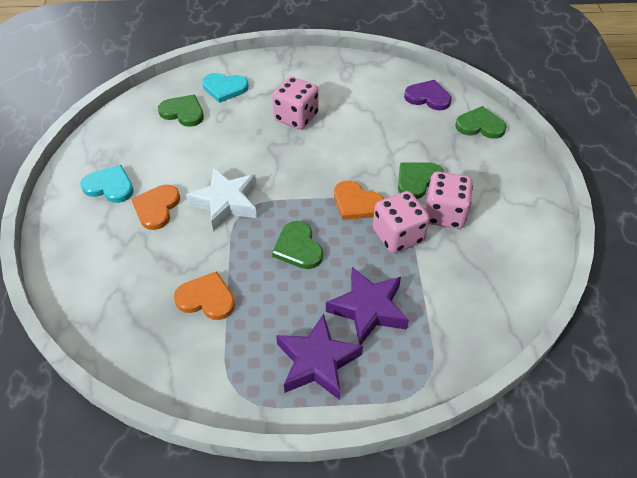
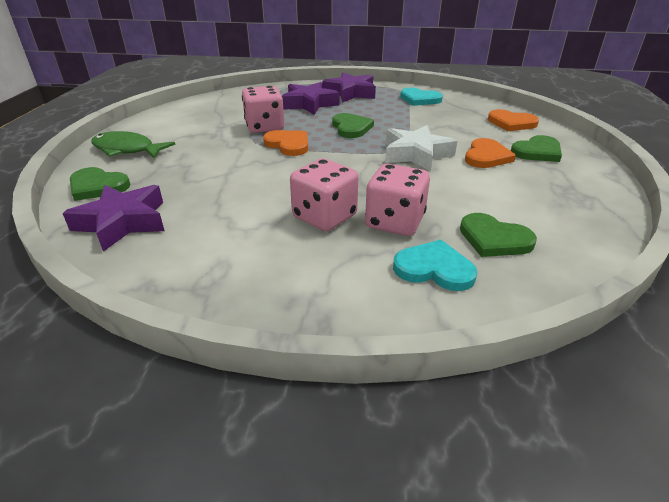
camera: 170 degrees left, 15 degrees down
(110, 186) = (548, 174): turquoise heart -> turquoise heart (419, 99)
(206, 298) = (425, 114): orange heart -> orange heart (511, 123)
(417, 180) = (218, 152): green heart -> green heart (537, 152)
(428, 97) = (123, 222): purple heart -> purple star
(444, 214) = (214, 133): pink dice -> pink dice (395, 222)
(506, 174) = (127, 150): none -> green fish

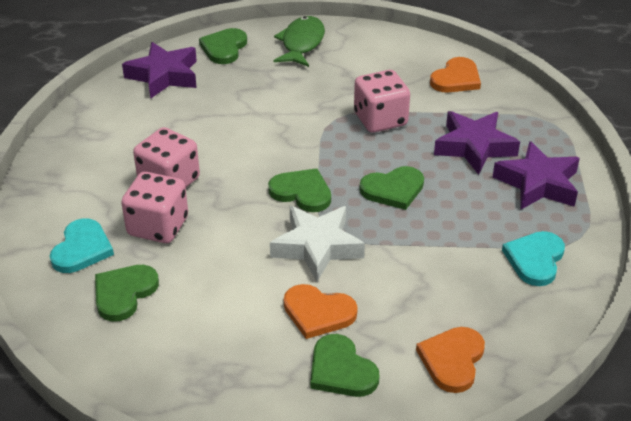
camera: 85 degrees right, 5 degrees up
(288, 144) = (330, 143): orange heart -> orange heart (456, 79)
(350, 157) = (302, 192): none -> green heart

